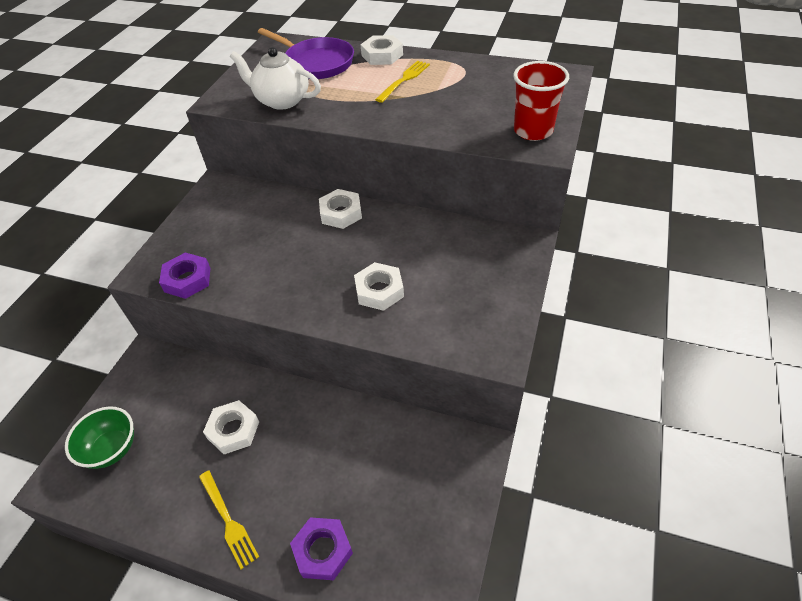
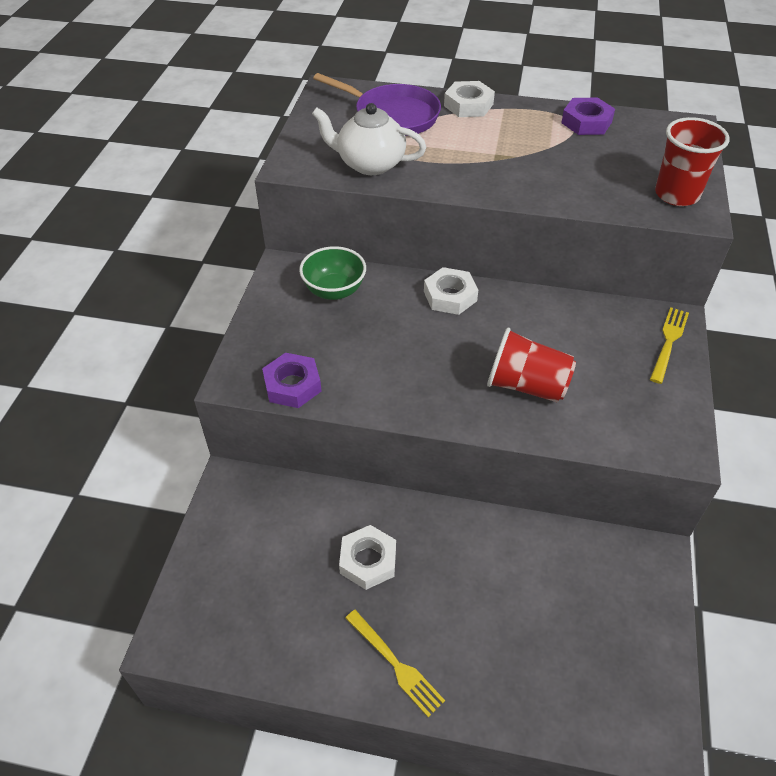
camera: 10 degrees left, 0 degrees up
(112, 449) = (226, 595): green bowl -> green bowl (334, 291)
(323, 551) = (516, 687): purple nut -> purple nut (586, 122)
(379, 290) = (526, 385): white nut -> red cup
(404, 80) = (506, 136): yellow fork -> yellow fork (668, 342)

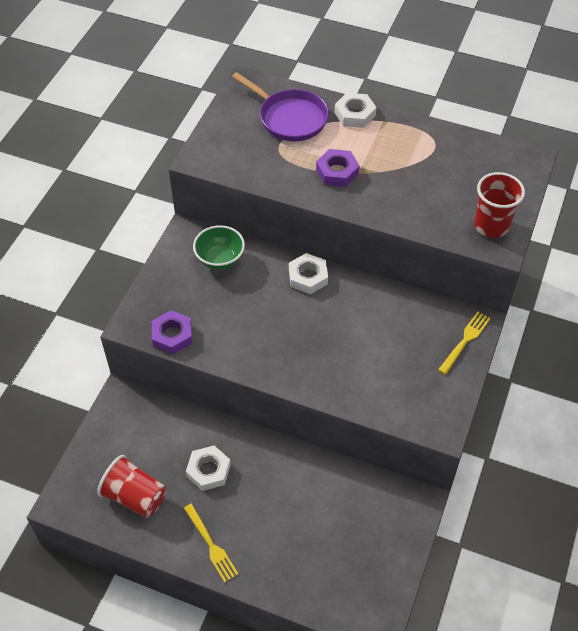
camera: 10 degrees right, 5 degrees up
(370, 164) = (259, 165): white teapot -> none
(526, 385) = (343, 361): red cup -> red cup (135, 496)
(586, 122) = (446, 144): purple nut -> purple nut (337, 172)

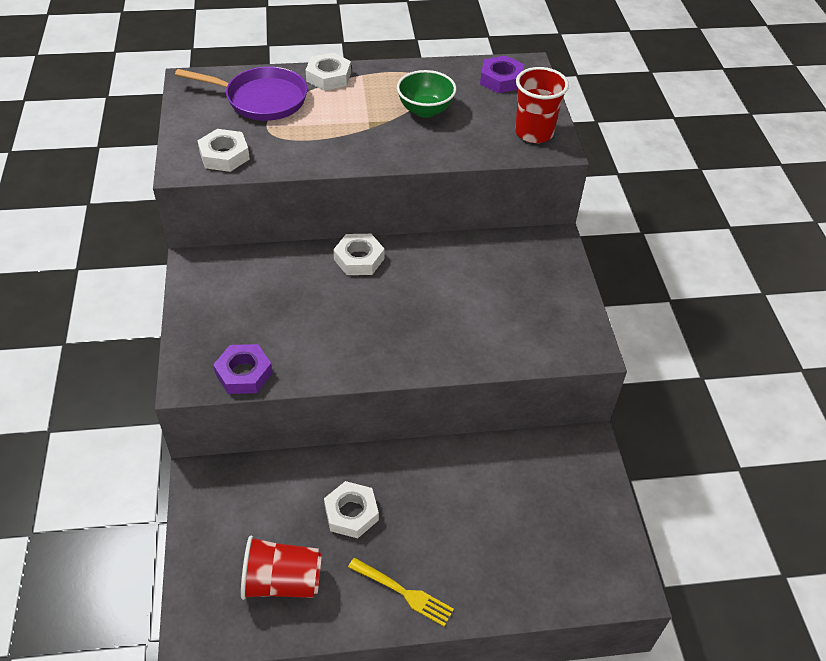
camera: 30 degrees left, 5 degrees down
(220, 260) = (251, 276): green bowl -> green bowl (425, 110)
(233, 159) = (224, 155): none -> white nut
(337, 172) = (347, 133): purple nut -> purple nut (501, 79)
(465, 341) = (555, 261): yellow fork -> none

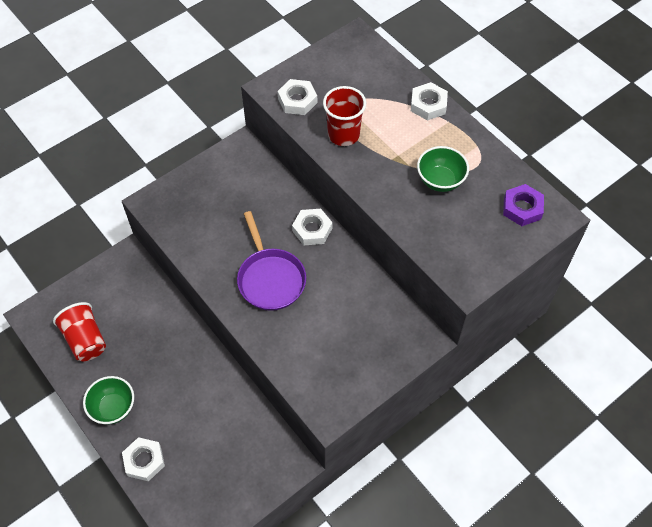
camera: 60 degrees right, 10 degrees up
(244, 373) = (173, 226): purple nut -> none
(261, 99) = (370, 84): purple pan -> purple pan (270, 278)
(351, 513) = (151, 348): white nut -> white nut (144, 461)
(403, 592) = (113, 408): yellow fork -> green bowl
(534, 133) = (472, 261): red cup -> red cup (343, 134)

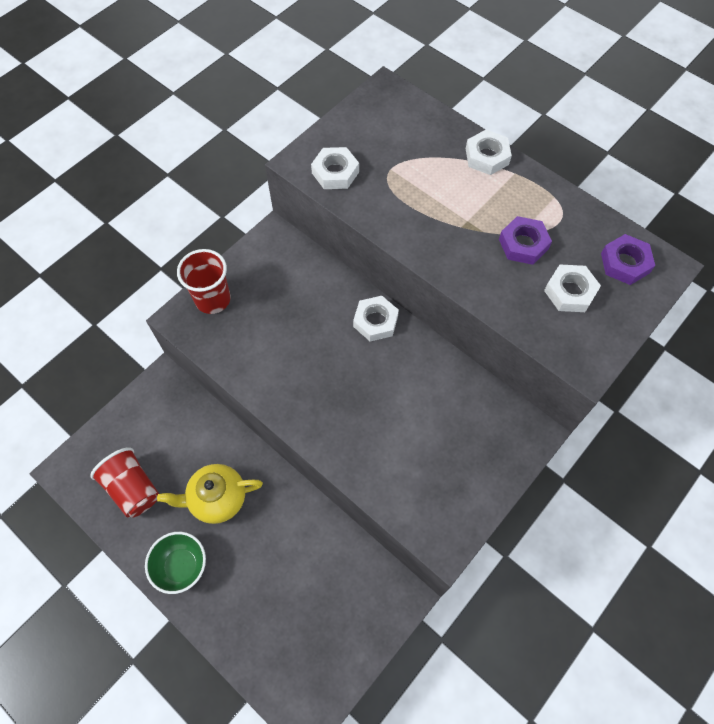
camera: 10 degrees left, 5 degrees up
(144, 461) = (230, 625): white nut -> white nut (570, 292)
(153, 359) = (217, 499): none -> yellow teapot
(270, 278) = (340, 387): purple pan -> none
(343, 134) = (398, 205): red cup -> red cup (213, 299)
(440, 180) = (523, 244): green bowl -> purple nut

